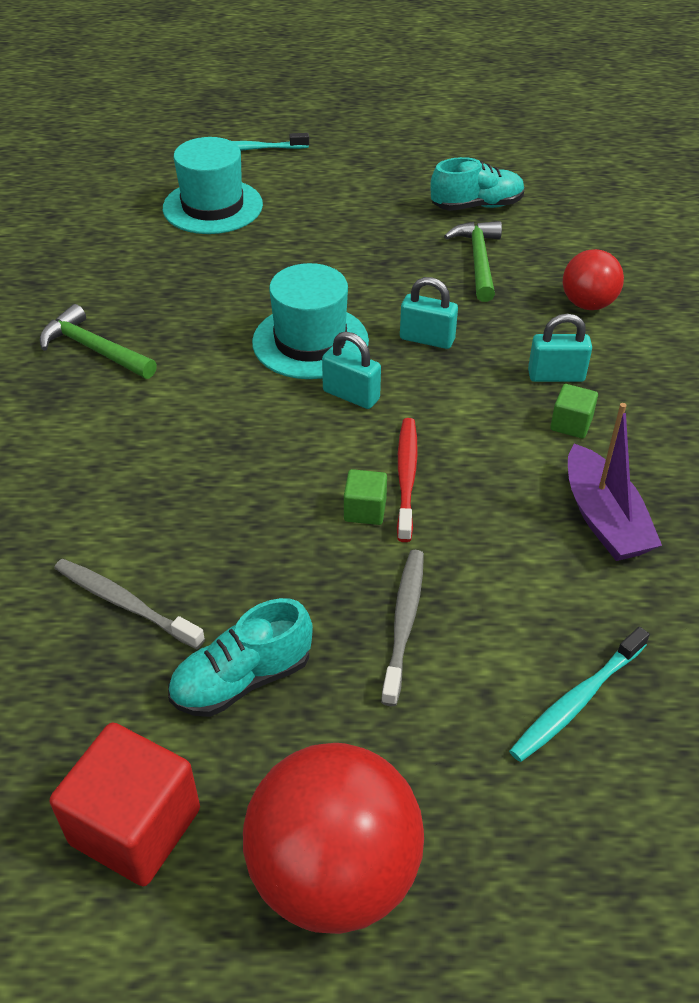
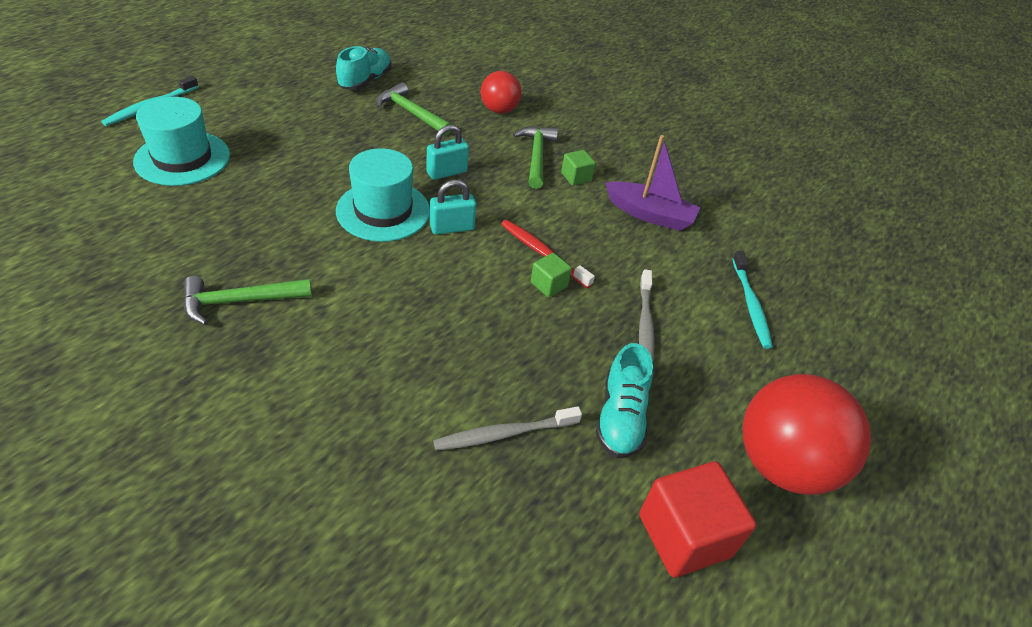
camera: 55 degrees left, 0 degrees up
(404, 622) = (645, 326): grey toothbrush -> grey toothbrush turned 135 degrees counterclockwise
(556, 376) = (536, 156): turquoise padlock -> green hammer

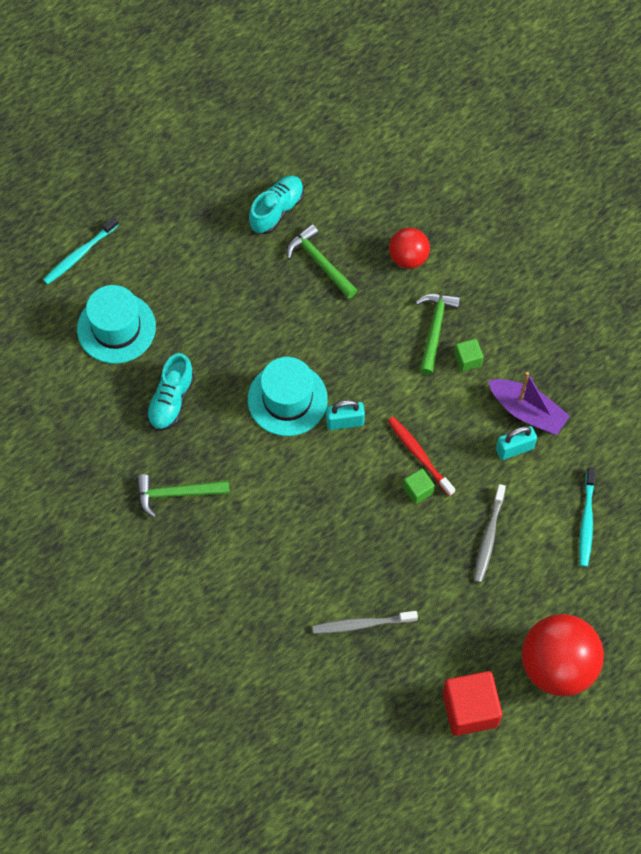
camera: 15 degrees right, 20 degrees up
(447, 172) = (347, 350): turquoise padlock -> turquoise padlock (514, 449)
(620, 417) = (448, 618): turquoise shoe -> turquoise shoe (171, 400)

